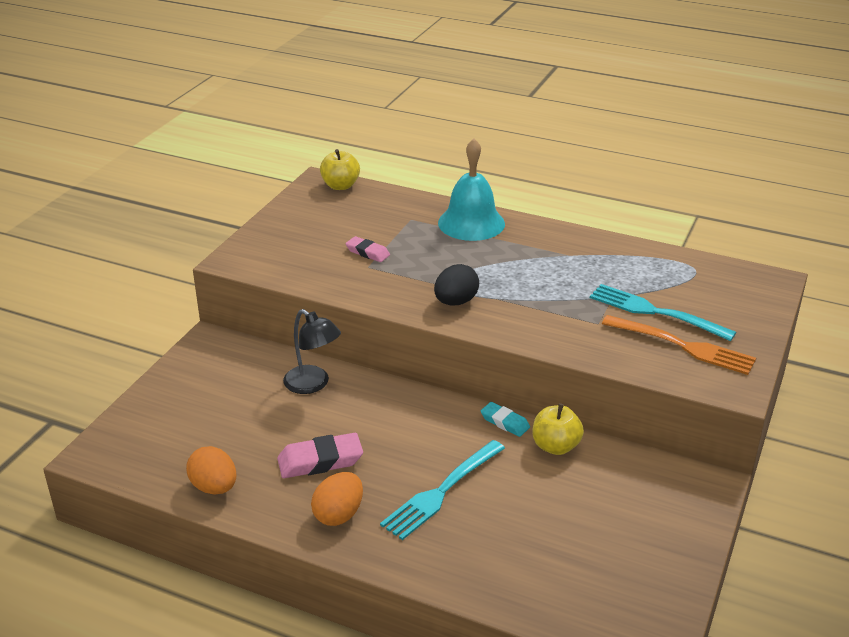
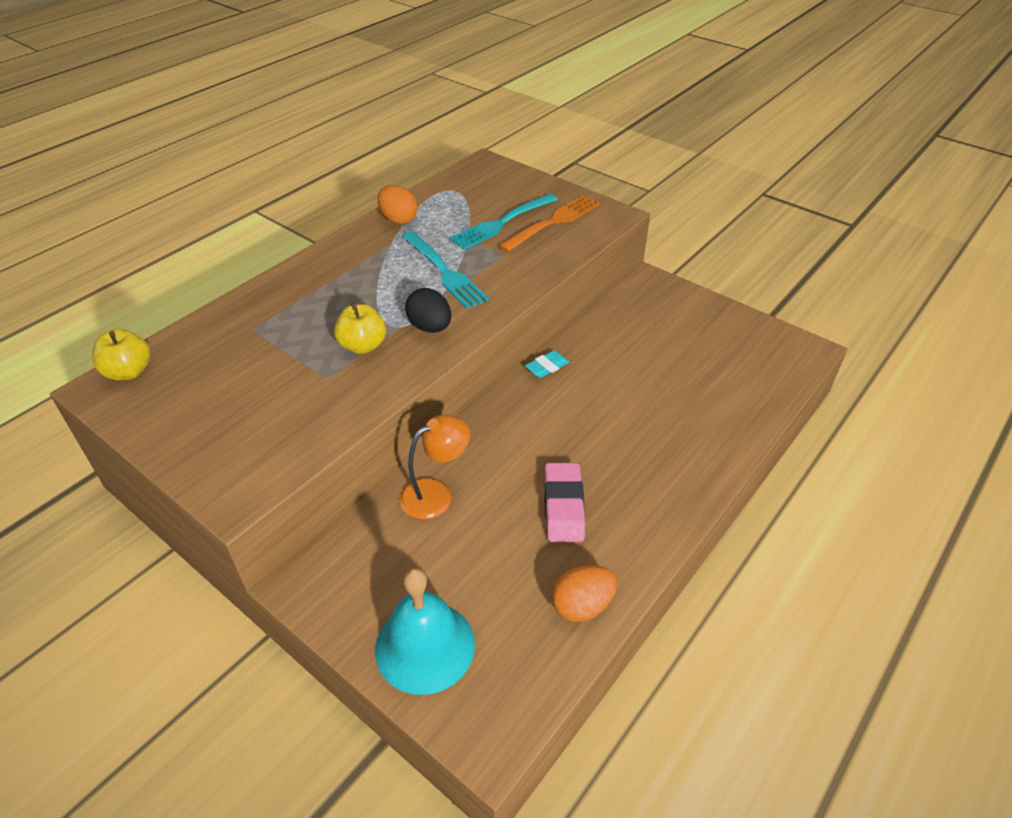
camera: 75 degrees left, 10 degrees up
(313, 384) = (436, 494): black lamp -> orange lamp
(338, 514) = (644, 503): orange egg -> orange egg (398, 219)
(367, 252) = (298, 373): pink eraser -> none
(441, 491) = (628, 425): turquoise fork -> turquoise fork (444, 272)
(471, 223) = (292, 289): turquoise bell -> turquoise bell (425, 646)
(555, 446) = (587, 345): yellow apple -> yellow apple (363, 346)

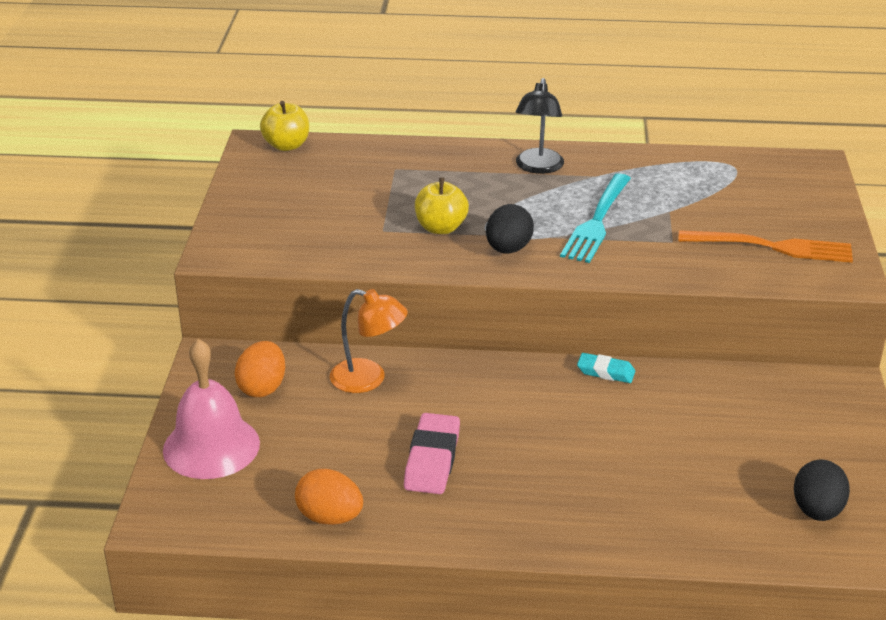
camera: 55 degrees right, 10 degrees down
(346, 262) = (538, 167): none -> black lamp
(398, 219) = (640, 162): orange egg -> orange egg (262, 388)
(425, 646) = (211, 446): turquoise bell -> pink bell
(501, 223) = (722, 218): turquoise fork -> none
(563, 506) = (432, 459): pink eraser -> pink eraser turned 45 degrees counterclockwise
(751, 355) = (817, 511): none -> black egg

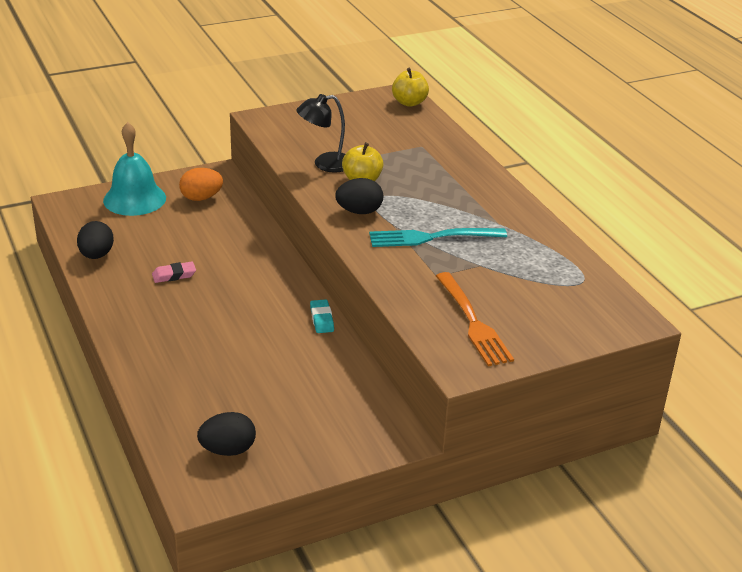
camera: 60 degrees right, 0 degrees up
(211, 446) = (134, 199): pink bell -> turquoise bell
(330, 517) = (96, 255): orange egg -> black egg
(368, 379) = (238, 230): orange lamp -> none
(432, 459) = (174, 275): pink eraser -> pink eraser, size x0.61
(538, 167) = (483, 197): black lamp -> black lamp (325, 164)

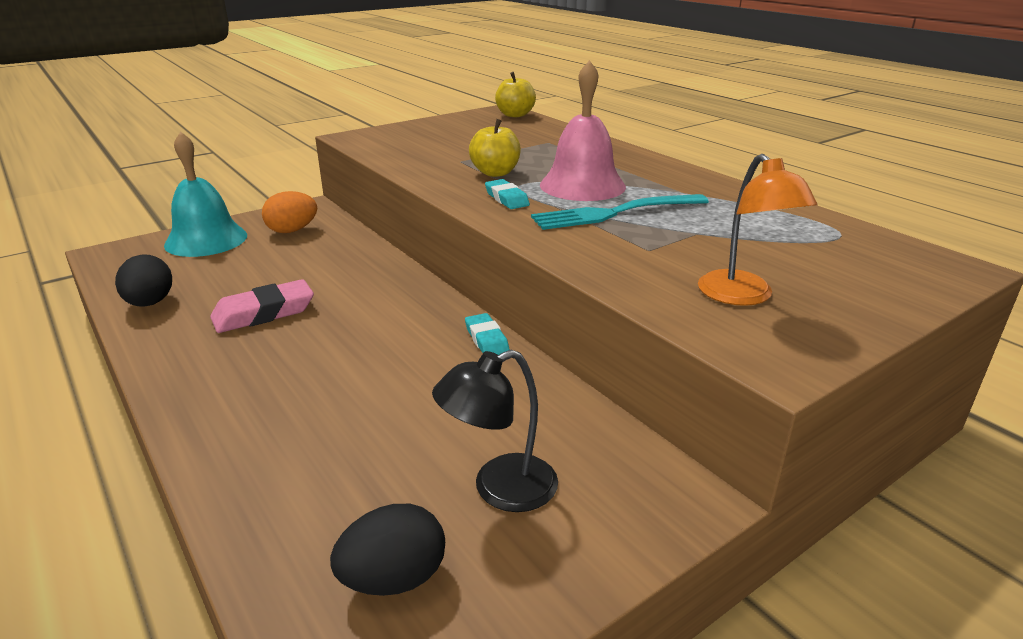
camera: 10 degrees left, 5 degrees down
(174, 275) = (264, 313): pink eraser -> pink eraser, size x1.63
(325, 164) = (443, 164): black lamp -> black lamp (500, 489)
(359, 211) = (506, 199): black egg -> turquoise eraser
(423, 204) = (582, 185): none -> pink bell
(473, 322) = (743, 296): orange fork -> orange lamp

